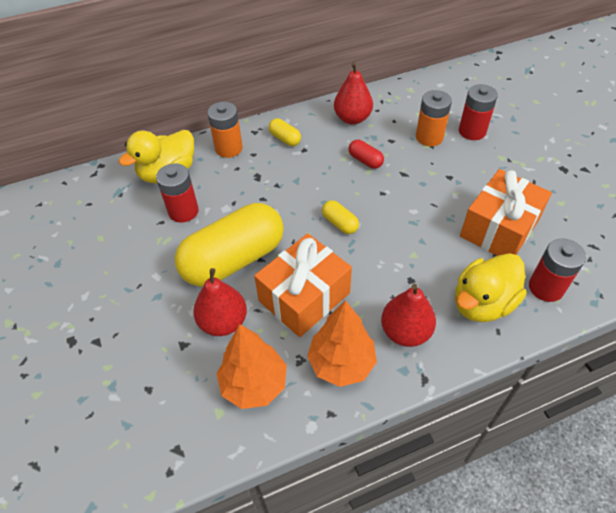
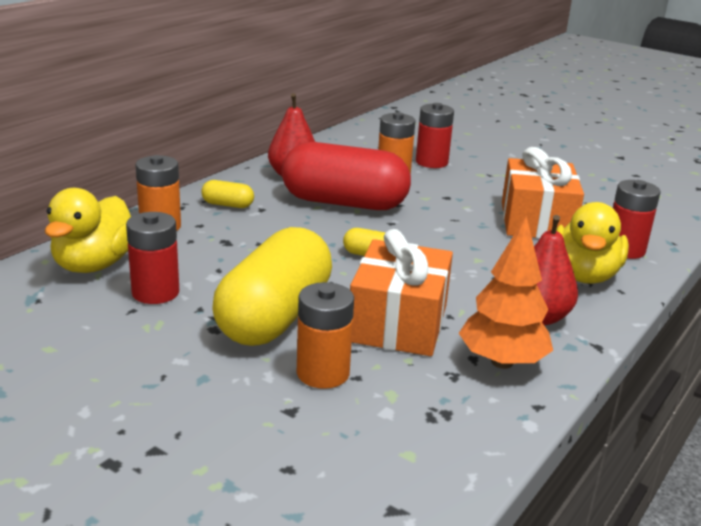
camera: 35 degrees left, 25 degrees down
(223, 322) = (323, 373): red pear -> orange battery
(254, 384) = (423, 413): orange tree -> none
(365, 160) = (344, 203): red capsule -> red capsule, size x2.45

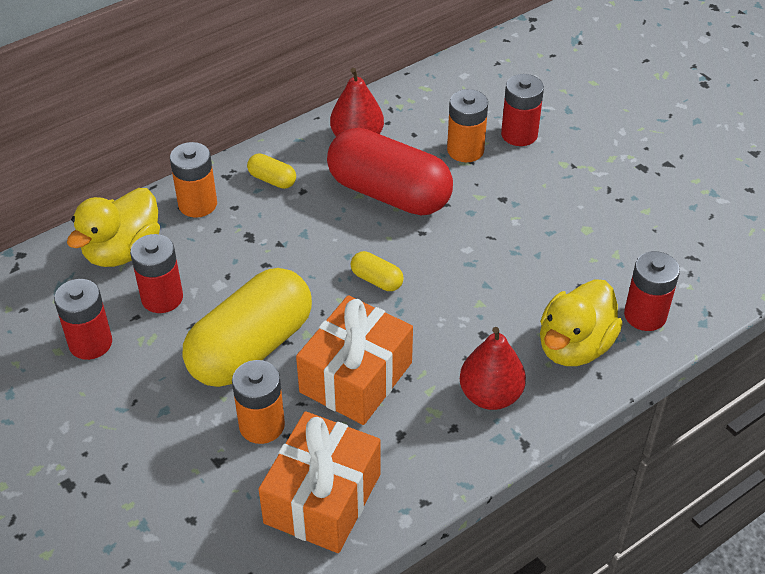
camera: 20 degrees right, 20 degrees up
(87, 336) = (90, 343): none -> red battery
(501, 362) = (422, 445): orange tree -> none
(536, 221) = (577, 254): orange gift -> orange gift (323, 498)

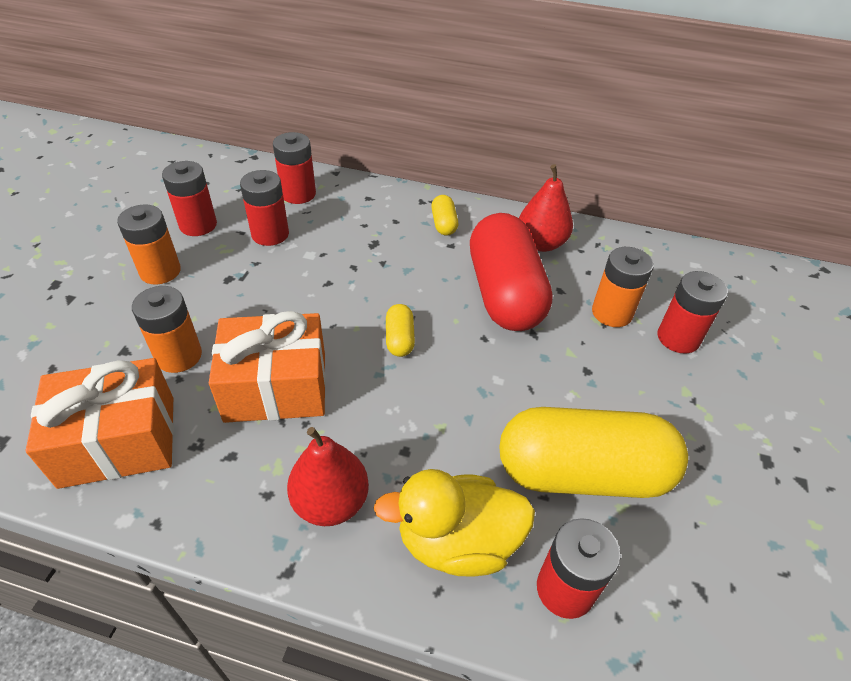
camera: 50 degrees right, 0 degrees up
(122, 251) = (298, 194): yellow duck -> red battery
(197, 204) = (378, 203): orange battery -> orange battery (160, 271)
(251, 348) = (258, 305): yellow capsule -> yellow capsule (582, 473)

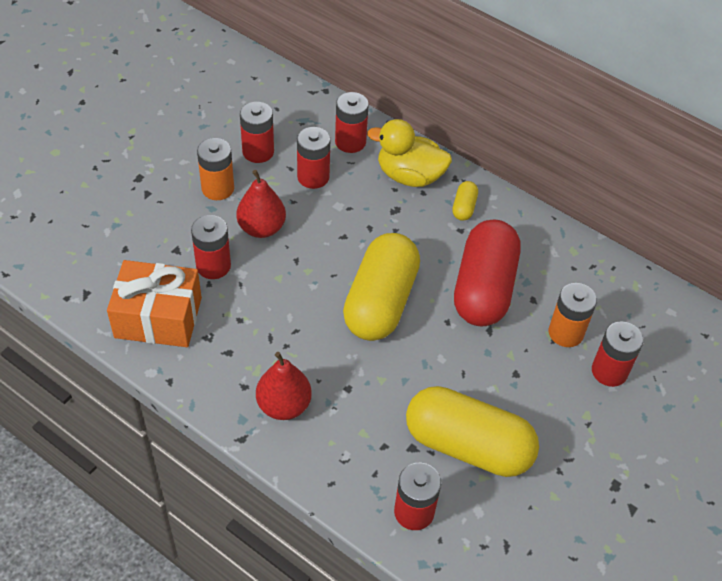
camera: 20 degrees right, 5 degrees up
(179, 356) = (213, 266): orange battery -> red battery
(276, 386) = (275, 311): orange gift -> none
(399, 339) = (380, 302): yellow capsule -> yellow capsule, size x2.45
(457, 542) = (357, 459): yellow duck -> yellow duck (409, 176)
(541, 243) = (540, 251): red pear -> red pear (261, 228)

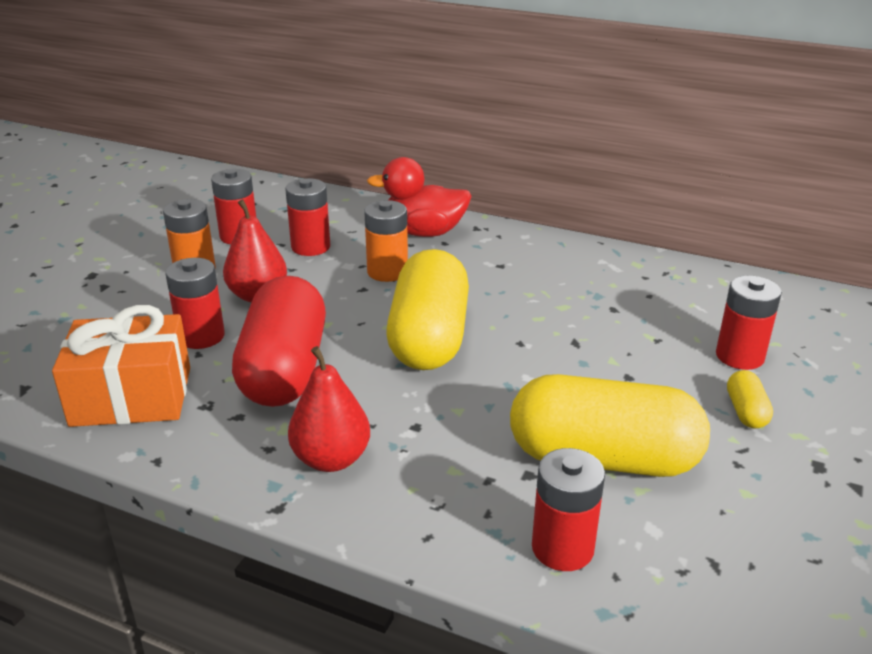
camera: 10 degrees left, 20 degrees down
(350, 142) = (346, 216): red battery -> none
(409, 176) = (424, 232): yellow duck -> red duck
(464, 207) = (496, 247): yellow capsule -> yellow capsule (746, 411)
(483, 288) = (550, 308): red capsule -> red capsule (284, 370)
(566, 333) = (668, 331): orange battery -> orange battery (387, 272)

